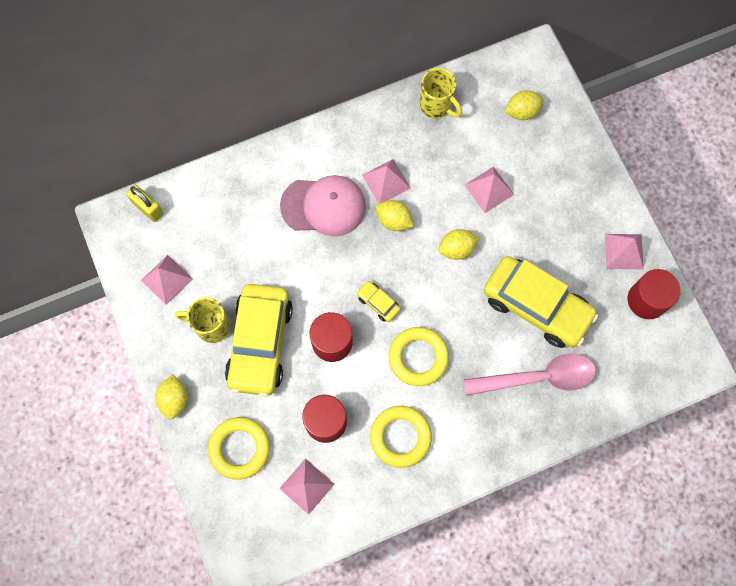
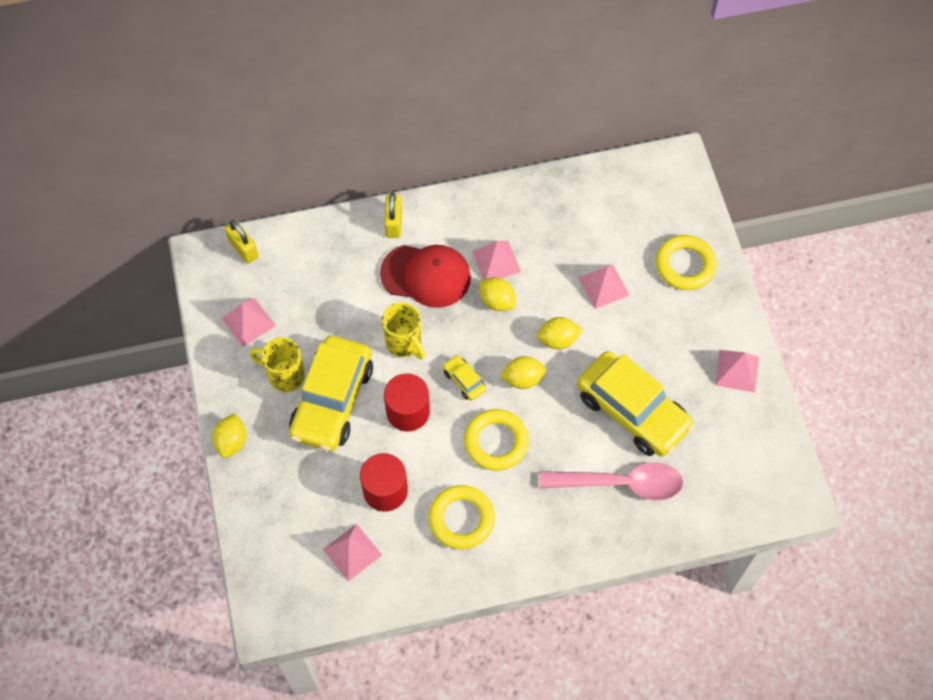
camera: 10 degrees right, 10 degrees down
(239, 448) = (289, 502): yellow ring -> yellow ring (685, 265)
(284, 159) = (394, 223): none -> yellow padlock
(324, 206) = (426, 276): pink cap -> red cap
(436, 106) = (564, 195): yellow mug -> yellow mug (404, 343)
(522, 111) = (653, 214): yellow lemon -> yellow lemon (522, 379)
(647, 300) = (753, 424): red cylinder -> none

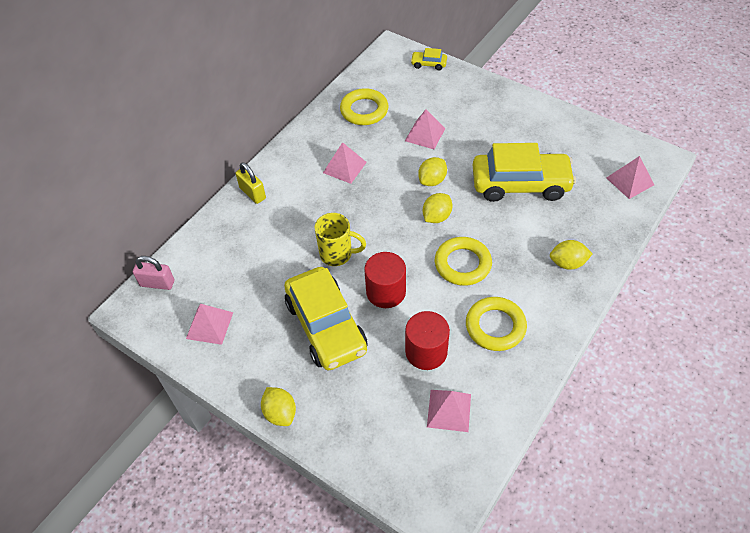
camera: 40 degrees left, 10 degrees down
(243, 249) = (157, 283): yellow padlock -> pink padlock
(285, 375) = (274, 338): yellow mug -> none
(426, 276) = (308, 206): red cap -> none
(464, 380) = (401, 246): yellow car -> yellow car (428, 64)
(497, 301) = (370, 187): yellow lemon -> yellow lemon (567, 263)
(620, 483) = (562, 227): pink spoon -> none
(685, 265) = (457, 93): yellow ring -> yellow ring (364, 110)
(737, 371) = (550, 122): pink pyramid -> pink pyramid (630, 181)

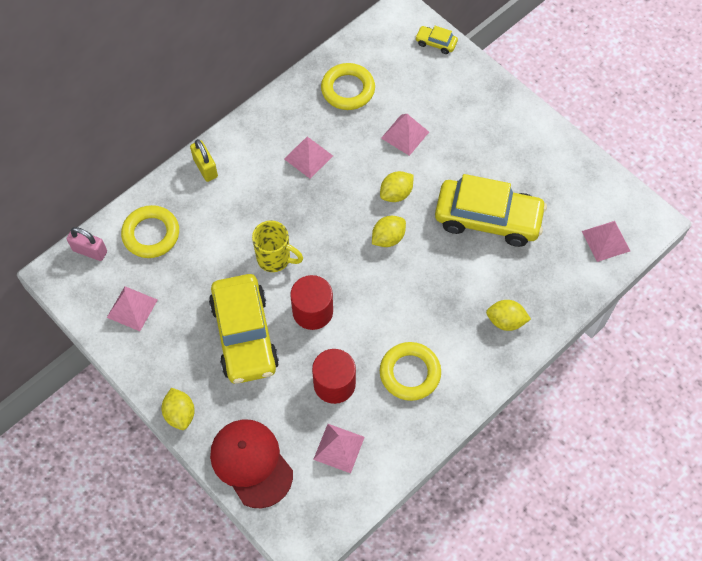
camera: 10 degrees right, 10 degrees up
(365, 445) = (251, 463): none -> red cap
(462, 264) = (398, 298): yellow ring -> yellow ring (151, 234)

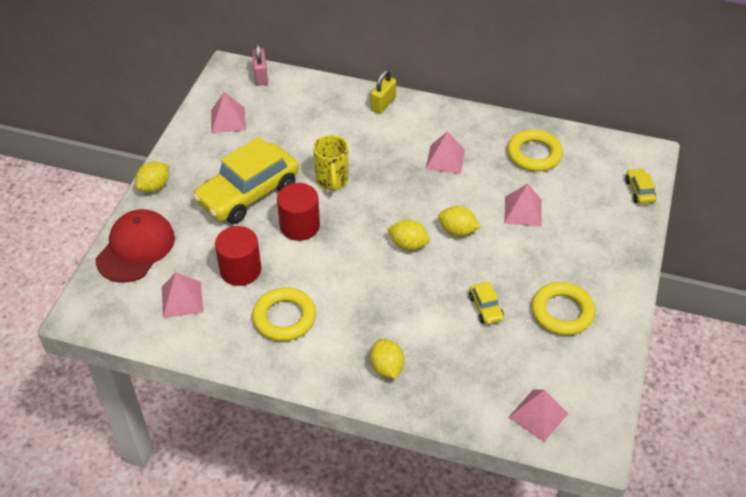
camera: 60 degrees right, 15 degrees down
(151, 234) = (299, 101): yellow ring -> yellow ring (562, 312)
(488, 218) = (486, 308): yellow car -> yellow car, size x0.42

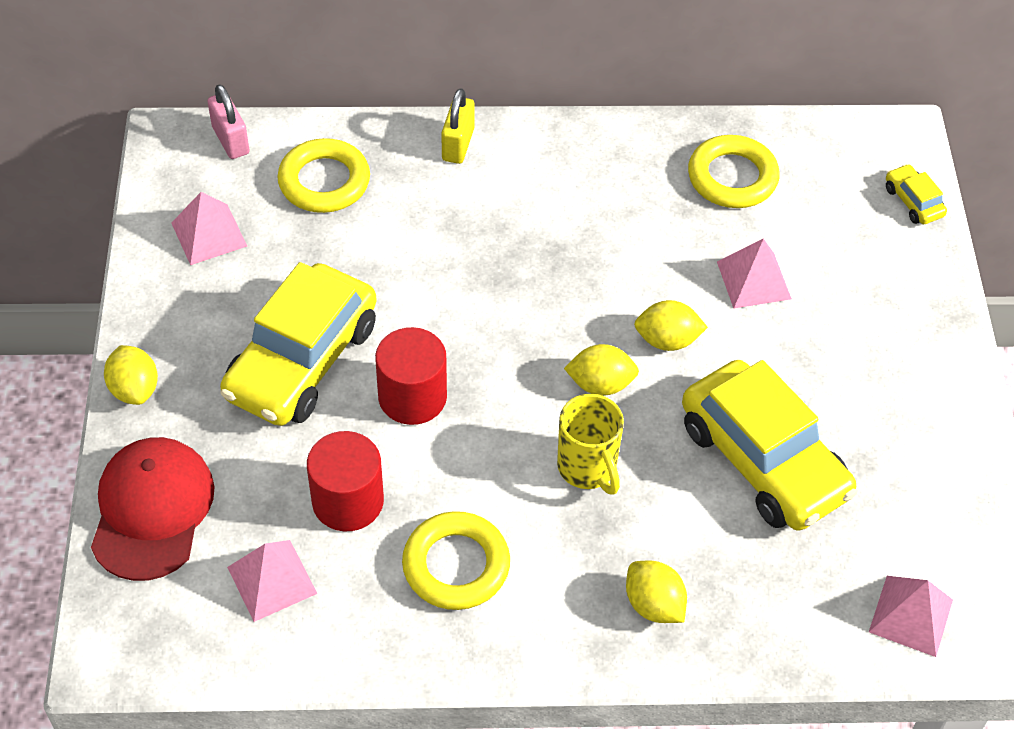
camera: 20 degrees left, 5 degrees up
(154, 187) = (134, 389): yellow lemon -> yellow lemon turned 45 degrees counterclockwise
(332, 181) = (431, 303): yellow mug -> yellow mug (588, 468)
(445, 159) = (597, 219): pink pyramid -> none
(486, 308) = (763, 460): yellow car -> yellow car, size x2.39
(562, 312) = (879, 435): yellow ring -> yellow ring (324, 181)

